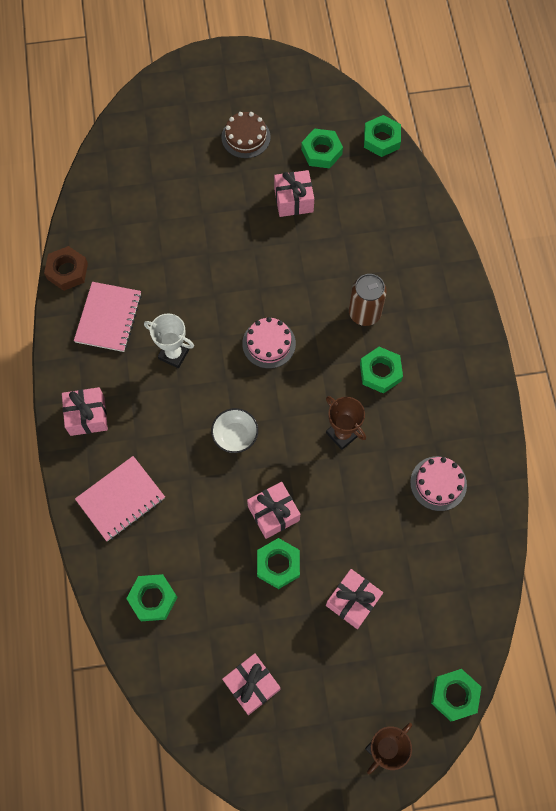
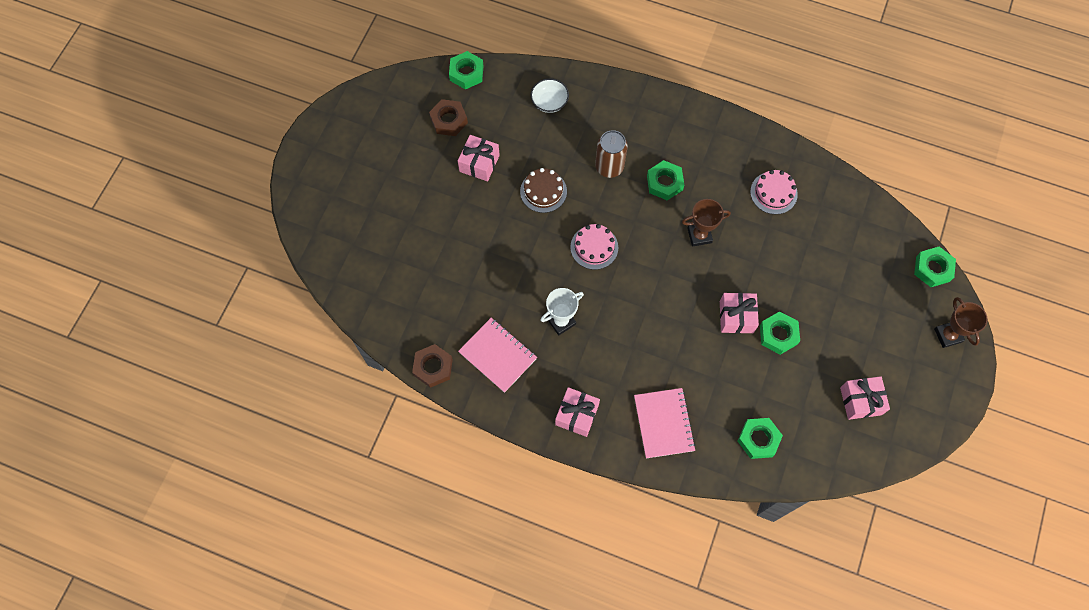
camera: 60 degrees left, 0 degrees up
(235, 435) = (657, 311): white bowl -> white bowl (549, 102)
(246, 137) = (397, 167): brown cake -> brown cake (543, 191)
(321, 152) = (449, 120): green nut -> brown nut
(353, 601) = (832, 298): pink gift -> none

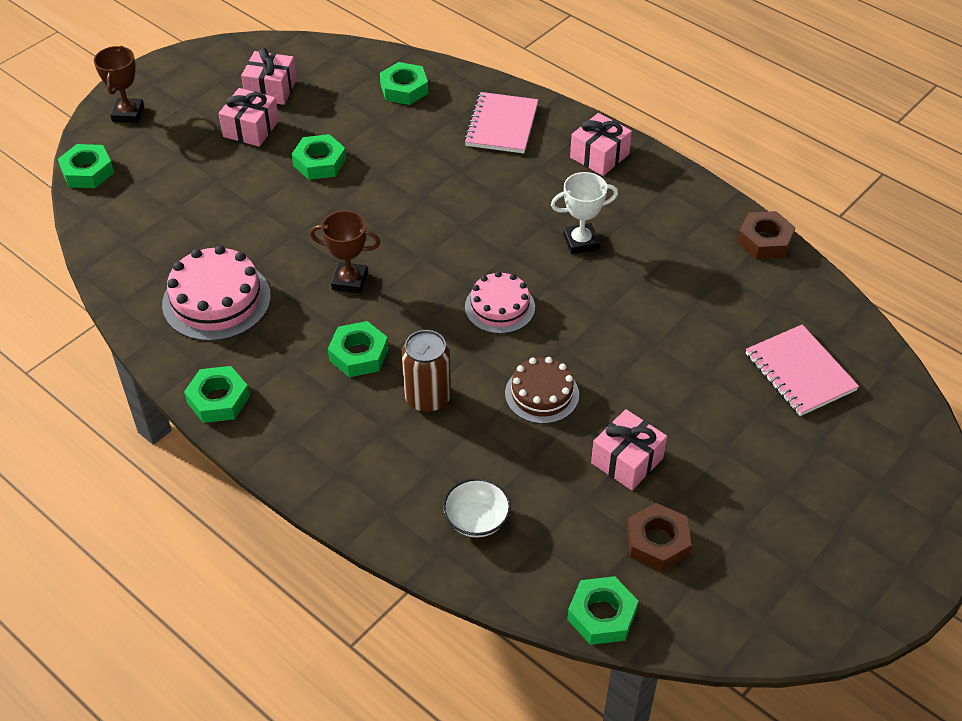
camera: 160 degrees left, 20 degrees down
(497, 355) = (676, 230): pink notebook -> pink notebook (800, 372)
(728, 126) = (218, 400): none -> green nut
(736, 317) = (358, 190): pink gift -> pink gift (251, 129)
(773, 193) = (216, 300): pink cake -> pink cake, size x1.54

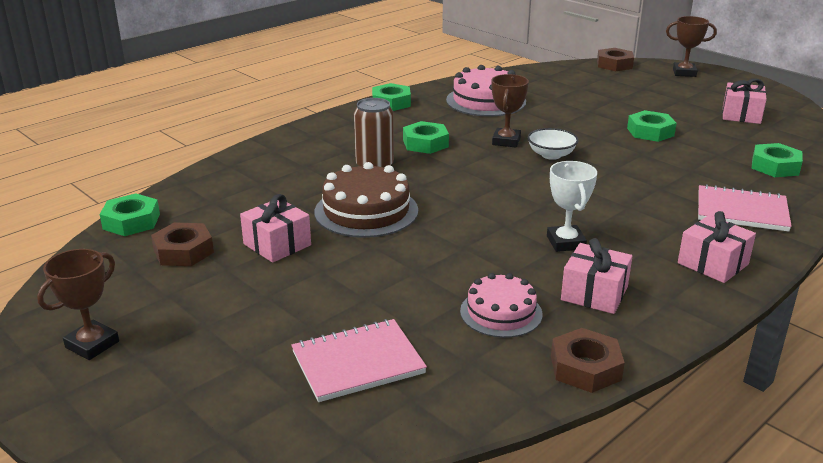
camera: 95 degrees right, 20 degrees down
(87, 172) = (614, 64): green nut -> brown nut
(251, 129) = (684, 109): pink gift -> pink gift (594, 293)
(476, 520) = (248, 179): white bowl -> white bowl (551, 155)
(499, 307) = (474, 198): pink cake -> pink cake (501, 312)
(542, 394) = (366, 211): brown cake -> brown cake, size x1.54
(834, 570) = (92, 344): none -> brown trophy

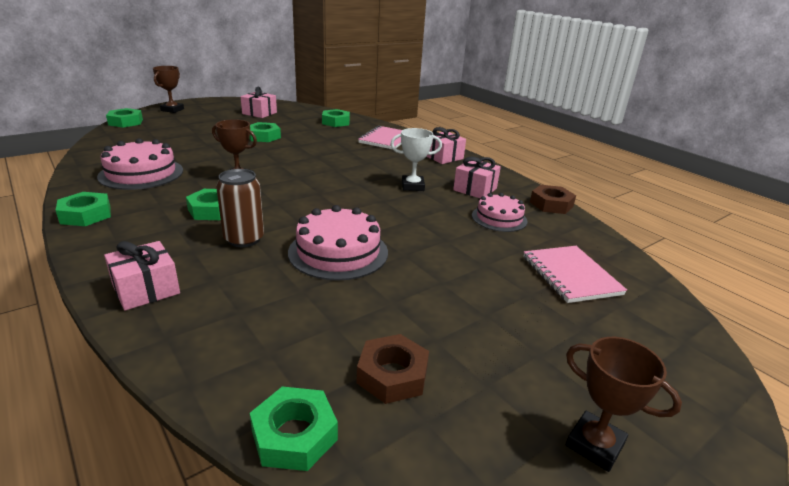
camera: 85 degrees left, 0 degrees up
(277, 245) = (390, 305): pink gift -> pink gift (146, 289)
(366, 211) = (338, 252): brown cake -> pink cake
(551, 155) = (277, 169): white bowl -> none
(614, 64) = (125, 122): brown nut -> green nut

